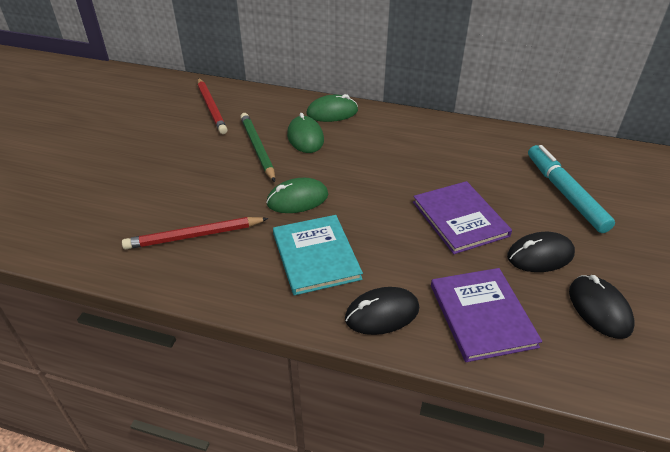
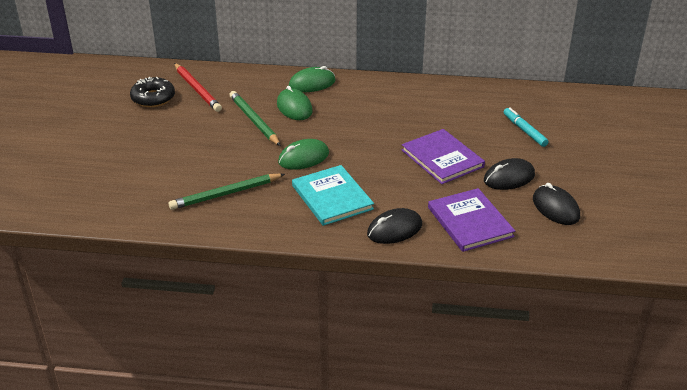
camera: 10 degrees left, 5 degrees down
(163, 113) = (153, 98): none -> black donut
(194, 236) = (225, 194): red pencil -> green pencil
(565, 193) = (524, 131): turquoise marker -> turquoise marker, size x0.62

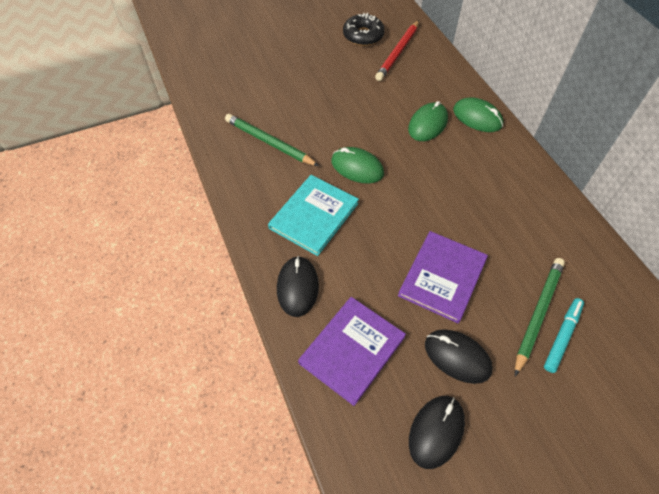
camera: 60 degrees right, 20 degrees up
(254, 121) = (384, 108): green pencil -> green pencil (537, 313)
(394, 229) = (297, 287): black mouse -> black mouse turned 60 degrees clockwise

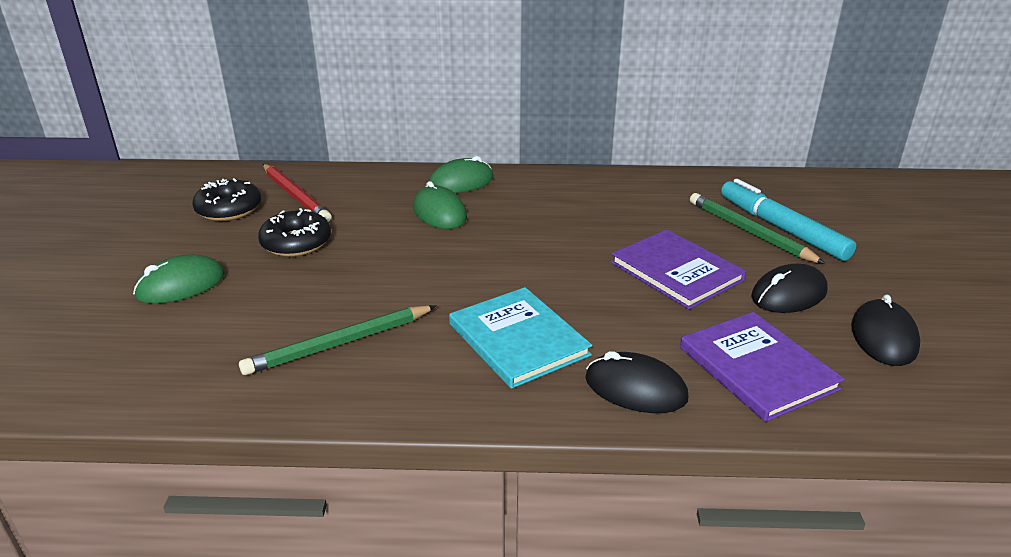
camera: 65 degrees left, 25 degrees down
(348, 79) = (296, 243): none -> black donut
(357, 167) = (462, 280): green mouse -> green mouse (181, 285)
(436, 431) = (883, 337): black mouse -> black mouse turned 45 degrees clockwise
(562, 336) = (781, 228): turquoise marker -> turquoise marker, size x1.61

